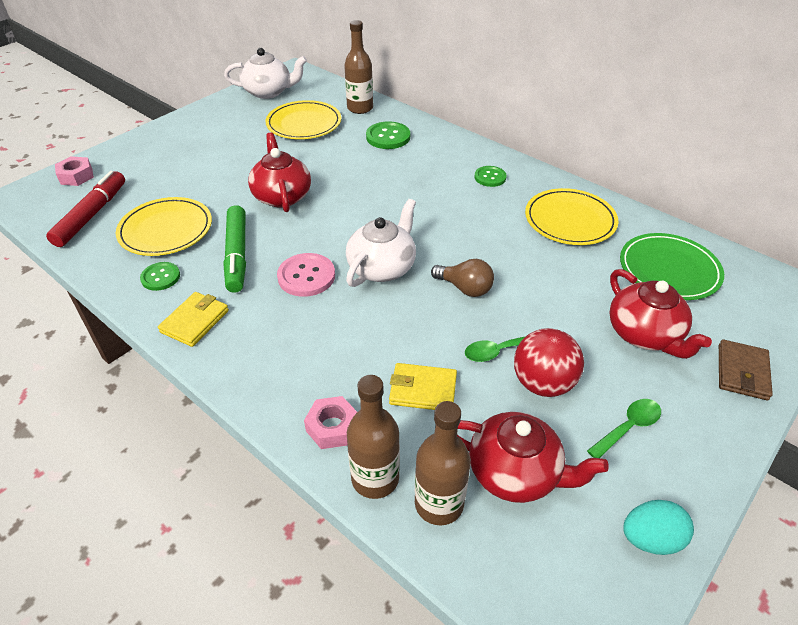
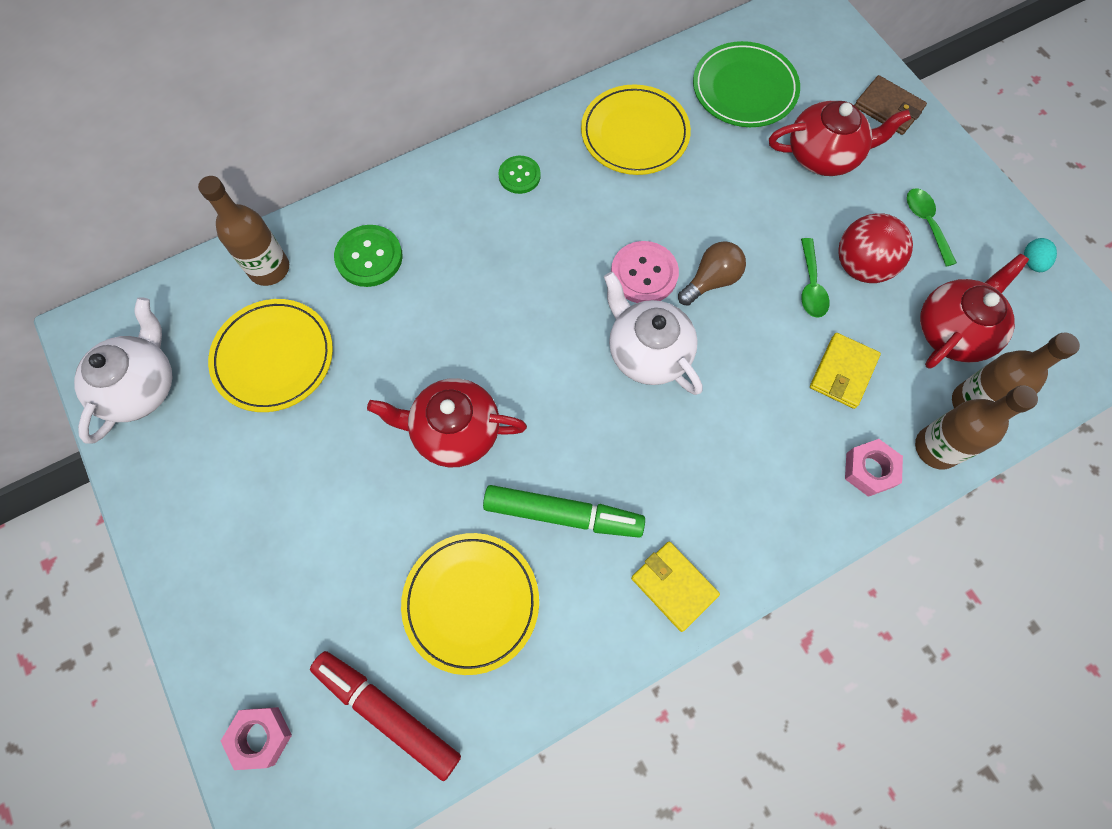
camera: 70 degrees left, 25 degrees up
(160, 277) = (575, 620): green button -> none
(306, 276) = (635, 440): pink button -> pink button (644, 274)
(650, 538) = (1031, 262): turquoise egg -> turquoise egg, size x0.66

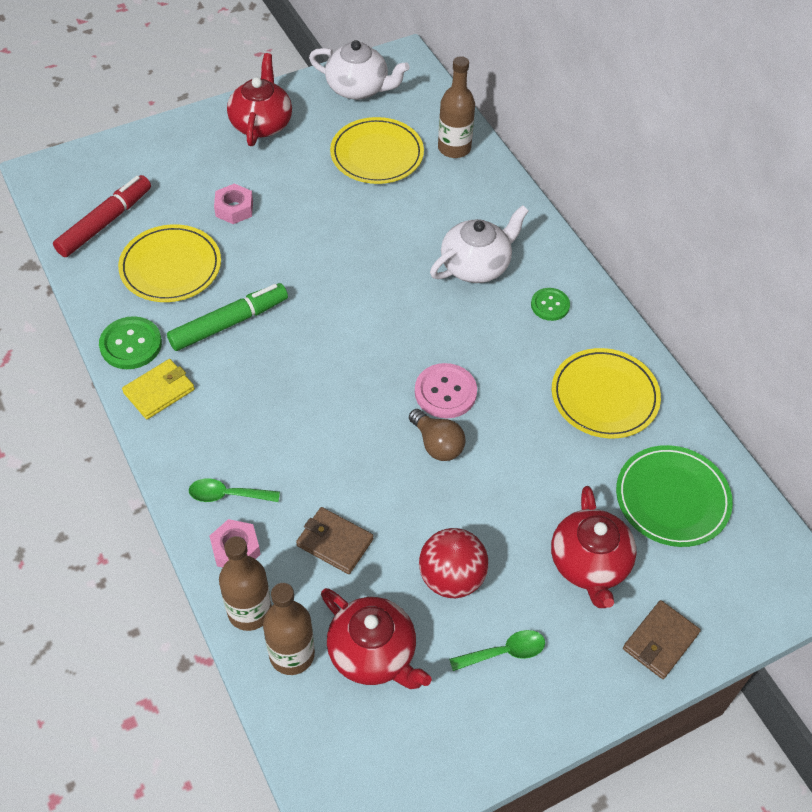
camera: 90 degrees right, 15 degrees down
(261, 737) = (105, 161): pink nut -> pink nut (234, 209)
(369, 257) = (464, 206): green button -> green button (131, 344)
(454, 431) = (305, 258): red teapot -> red teapot (261, 123)
(562, 514) = (229, 323): green marker -> green marker turned 135 degrees counterclockwise
(647, 352) = (366, 389): white teapot -> white teapot (476, 265)
(811, 286) = (429, 528): green spoon -> green spoon (227, 495)
(842, 372) = (335, 542): yellow wallet -> brown wallet
(1031, 262) = (454, 756): turquoise egg -> none

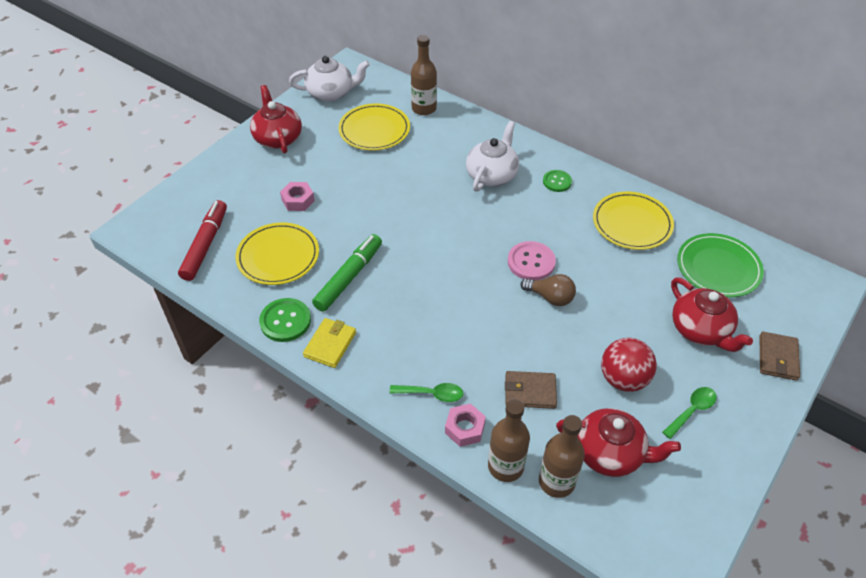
camera: 25 degrees left, 5 degrees down
(227, 495) = (432, 394): green spoon -> green spoon turned 150 degrees counterclockwise

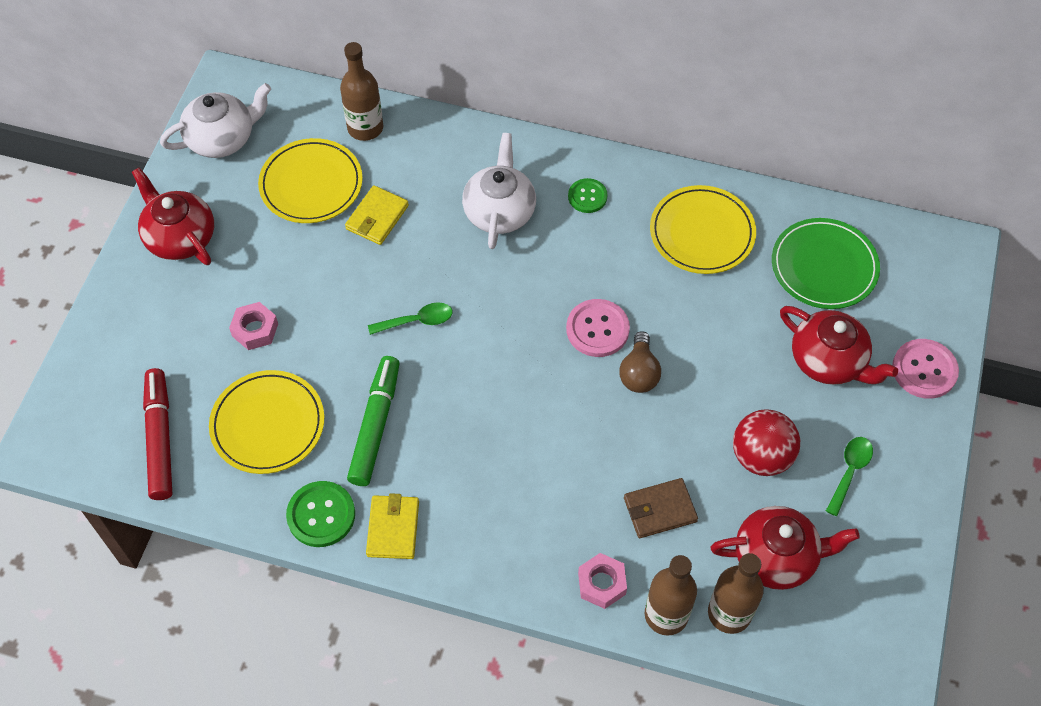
camera: 20 degrees left, 10 degrees up
(408, 158) = (377, 217): none -> yellow wallet
(432, 394) = (546, 552): green spoon -> green spoon (417, 321)
(550, 297) = (639, 373): brown light bulb -> brown light bulb turned 90 degrees clockwise
(777, 358) = (924, 370): brown wallet -> pink button

